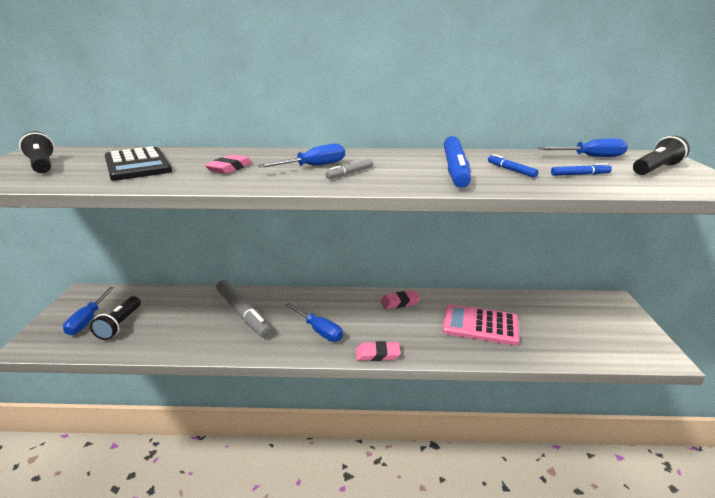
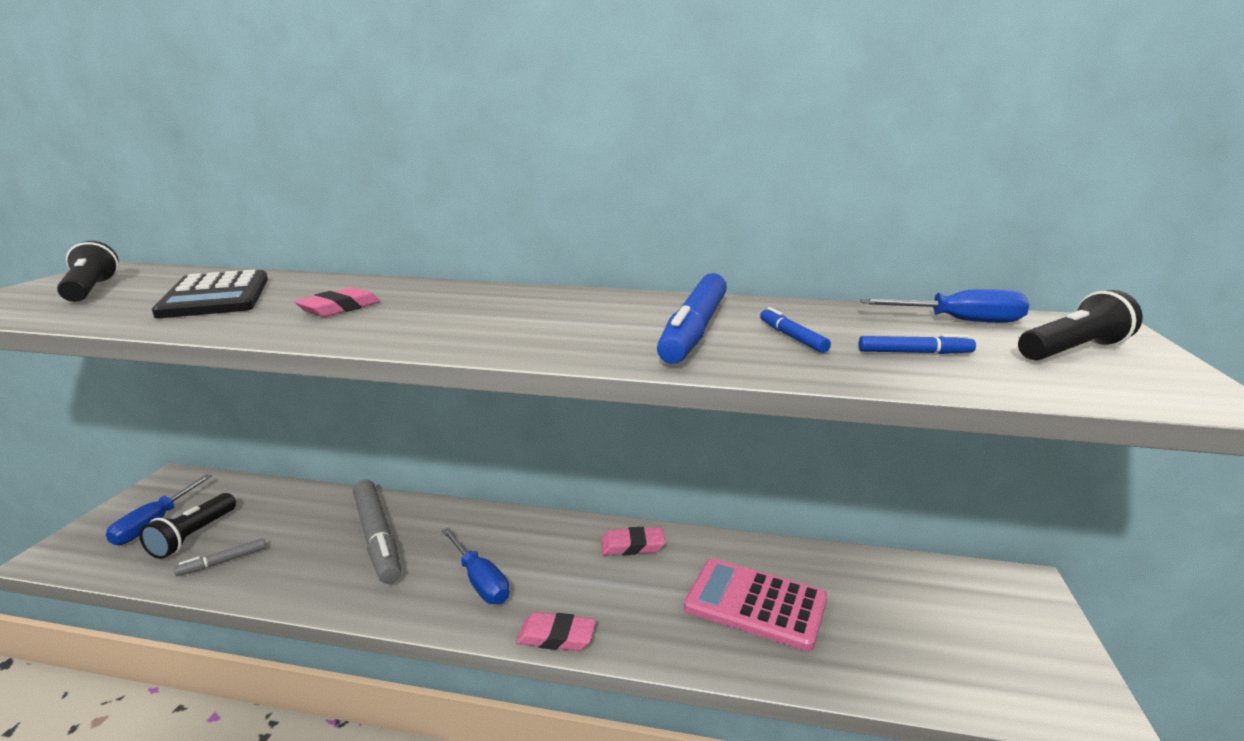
camera: 10 degrees right, 5 degrees down
(314, 166) = (469, 312): blue screwdriver -> none
(350, 173) = (514, 327): grey marker -> grey marker (223, 562)

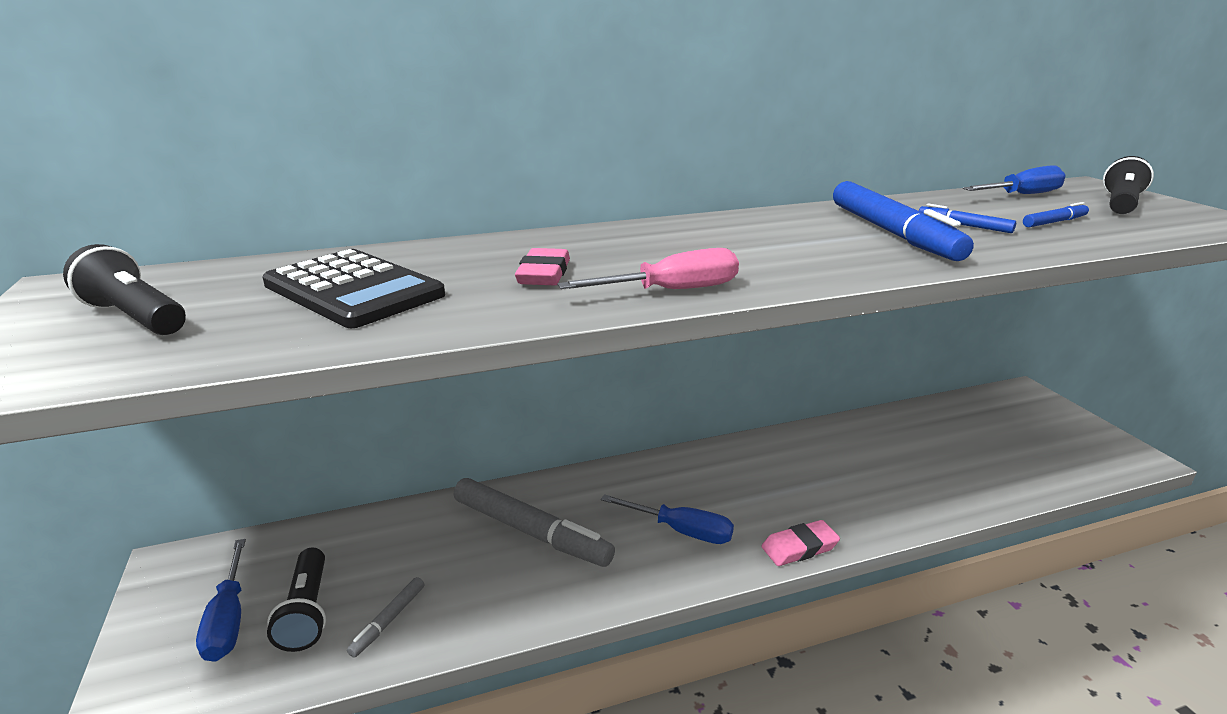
camera: 30 degrees left, 5 degrees up
(384, 336) = (672, 290): none -> pink screwdriver
(632, 546) = (763, 455): pink eraser -> none
(755, 604) = (899, 465): pink calculator -> none

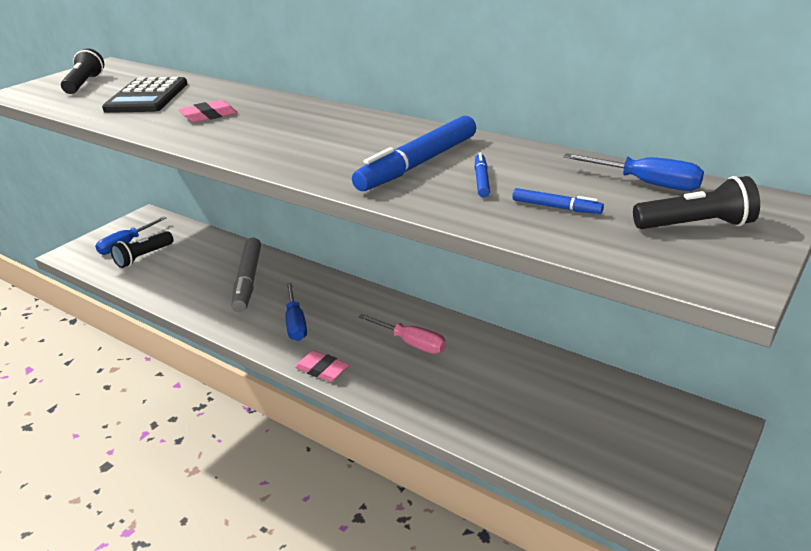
camera: 55 degrees right, 5 degrees up
(388, 621) = (153, 277): grey marker -> none
(672, 290) = (214, 143): pink screwdriver -> pink screwdriver (411, 343)

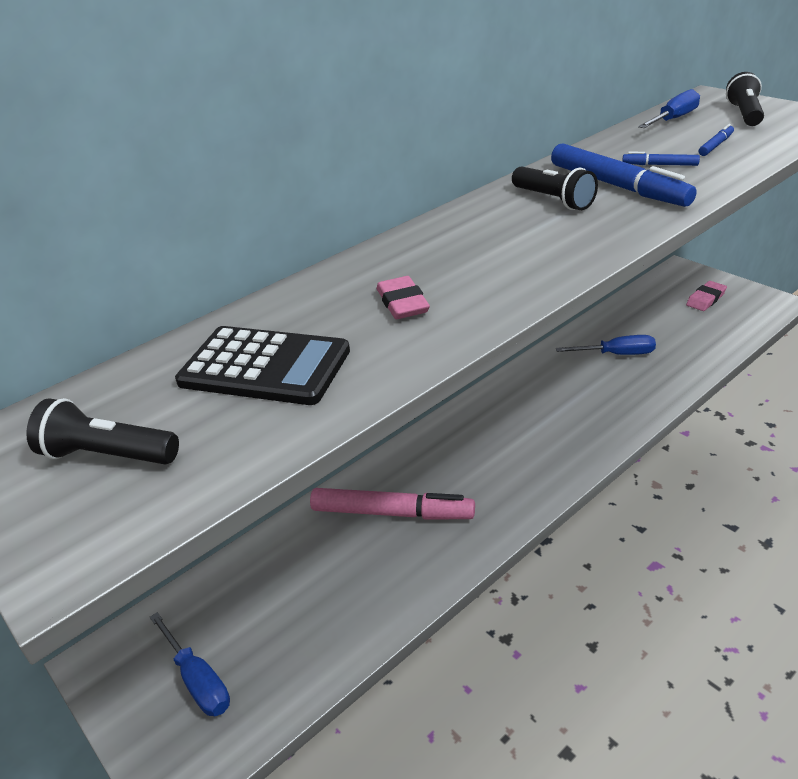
camera: 75 degrees left, 5 degrees up
(143, 257) = (261, 646): black flashlight -> black flashlight (553, 200)
(248, 280) = (392, 513): grey marker -> pink marker
(295, 323) = (507, 469): blue screwdriver -> blue screwdriver (617, 354)
(322, 369) = (597, 450): pink eraser -> pink eraser (705, 299)
(411, 343) = (562, 389): pink screwdriver -> none

